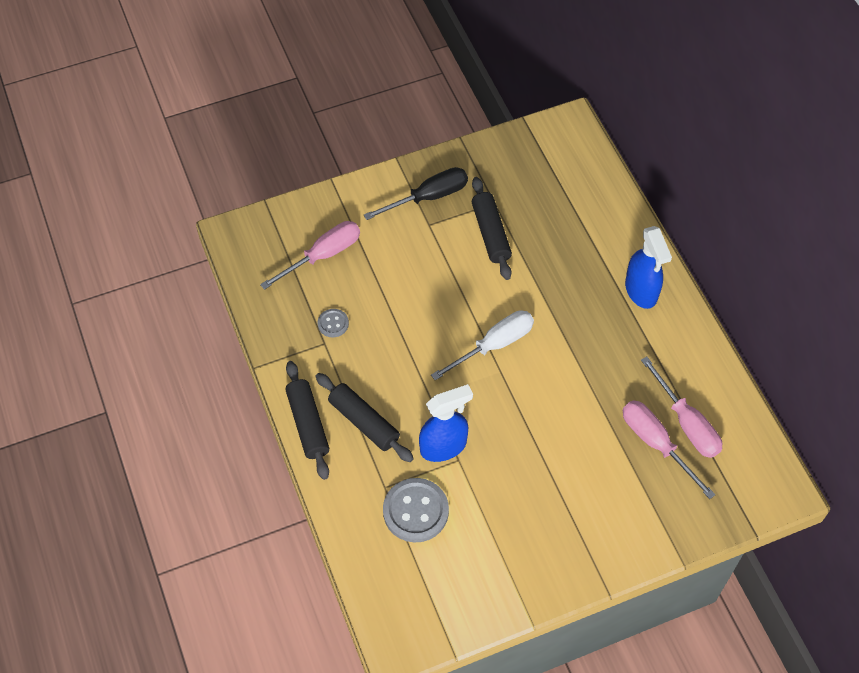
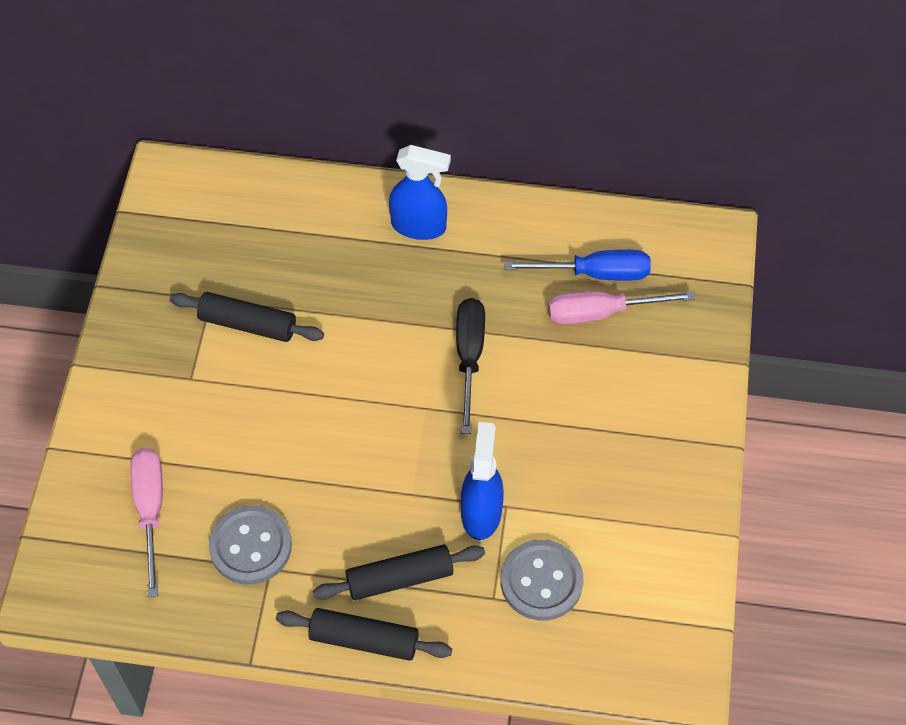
camera: 60 degrees left, 0 degrees up
(333, 324) = (251, 546): grey button -> grey button, size x1.96
(428, 197) = (153, 360): black screwdriver -> black screwdriver (469, 357)
(494, 345) = (390, 397): white screwdriver -> none
(686, 423) = (594, 273): pink screwdriver -> blue screwdriver

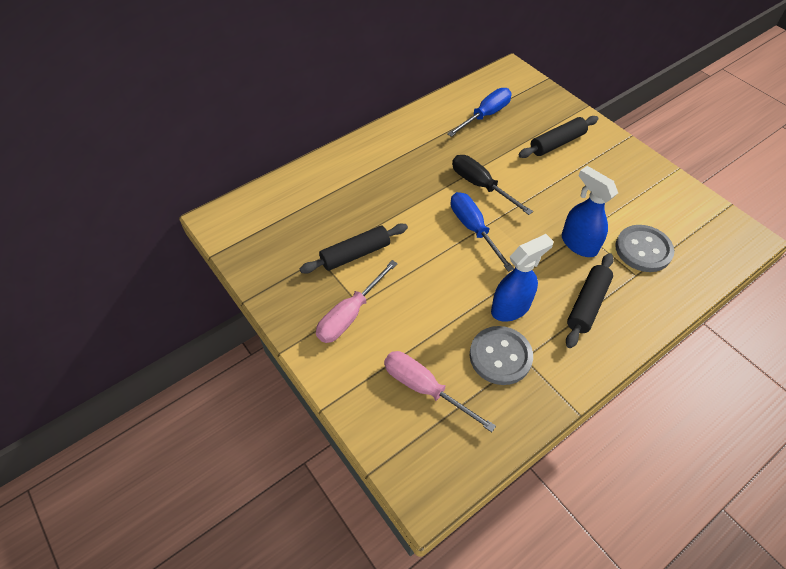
camera: 45 degrees left, 5 degrees down
(364, 640) = (613, 348): black rolling pin -> black rolling pin (557, 143)
(395, 399) = (473, 229): none -> blue screwdriver
(419, 226) = (383, 151): blue spray bottle -> blue spray bottle (511, 308)
(601, 313) = (509, 127): pink screwdriver -> pink screwdriver (350, 314)

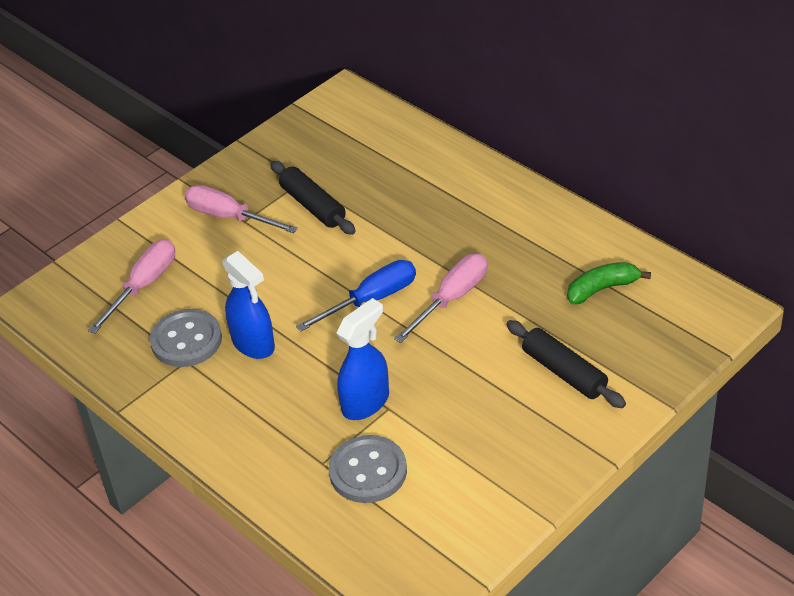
camera: 85 degrees right, 10 degrees down
(481, 186) = (451, 299): black screwdriver -> pink screwdriver
(485, 115) = (602, 289): blue screwdriver -> green banana
(587, 304) = (267, 414): black rolling pin -> none

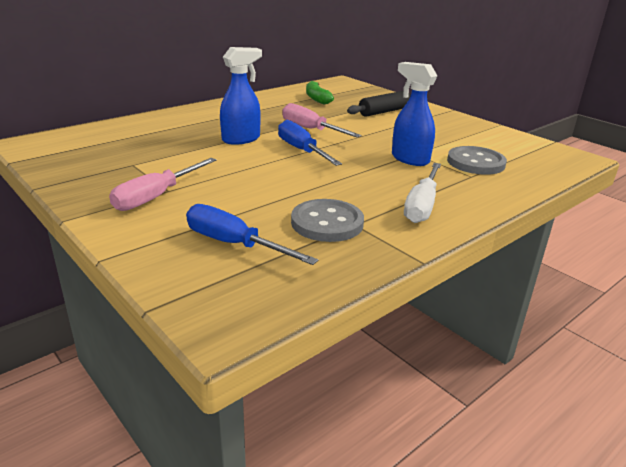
camera: 90 degrees left, 15 degrees down
(143, 286) = (234, 244): pink screwdriver -> blue screwdriver
(231, 412) = (422, 205): none -> white screwdriver
(253, 344) = (339, 193): blue spray bottle -> blue spray bottle (241, 139)
(313, 206) = (173, 162): black rolling pin -> none

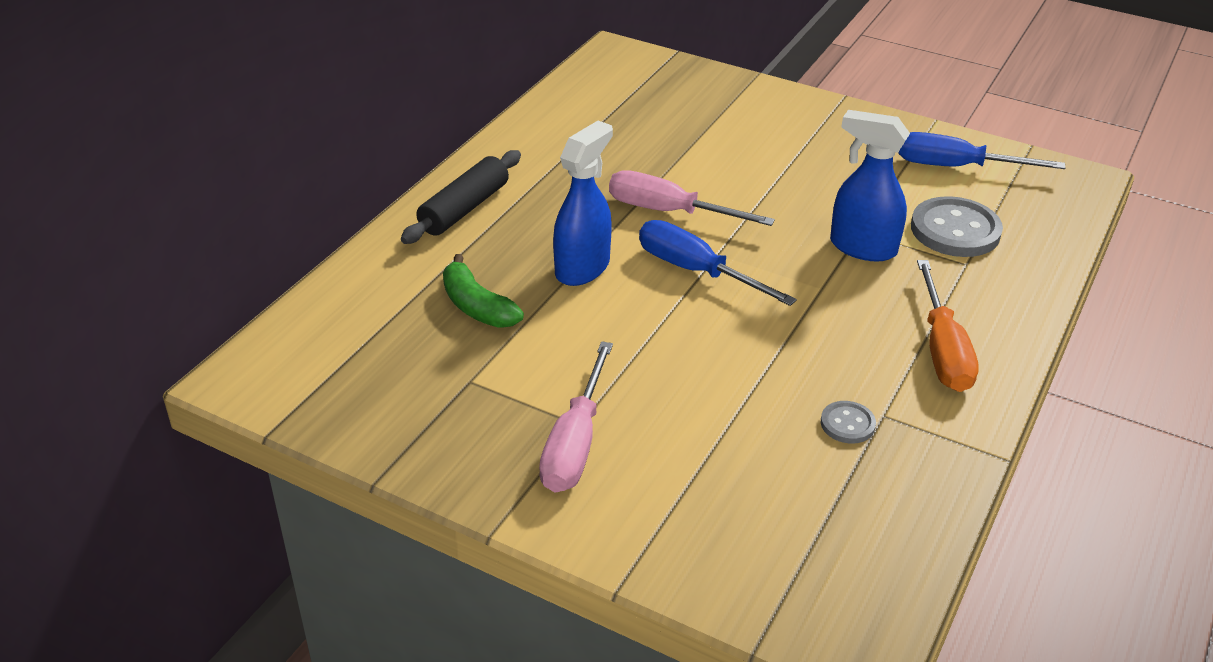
camera: 20 degrees left, 10 degrees up
(234, 244) = (763, 504): blue screwdriver -> blue screwdriver (956, 167)
(317, 99) = (614, 119): green banana -> green banana (477, 306)
(327, 223) = (847, 424): grey button -> grey button, size x0.51
(384, 111) = (747, 130): black rolling pin -> black rolling pin (464, 209)
(422, 205) = (942, 350): white screwdriver -> orange screwdriver

